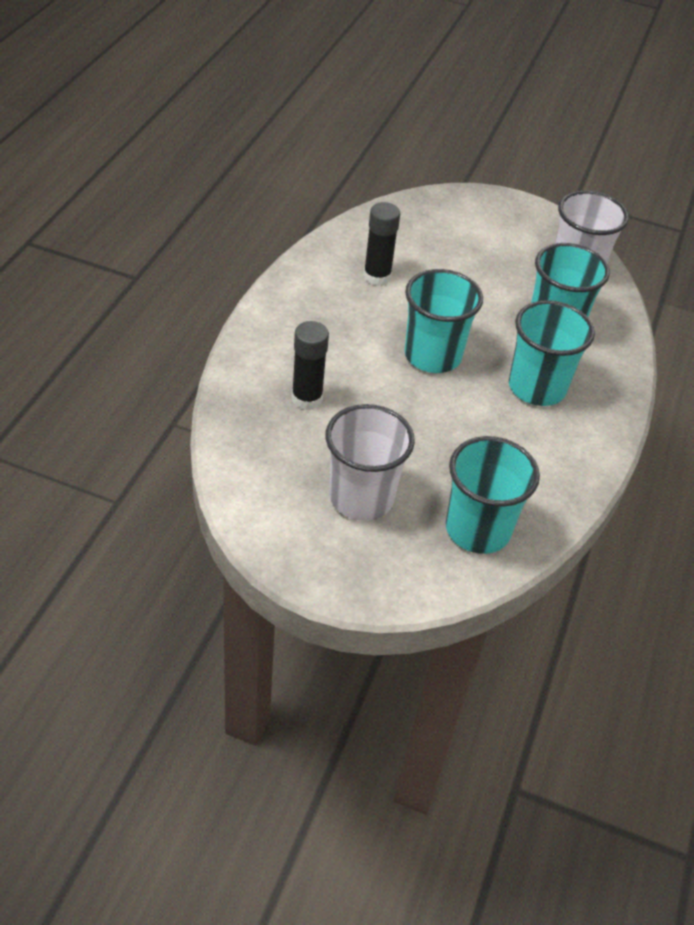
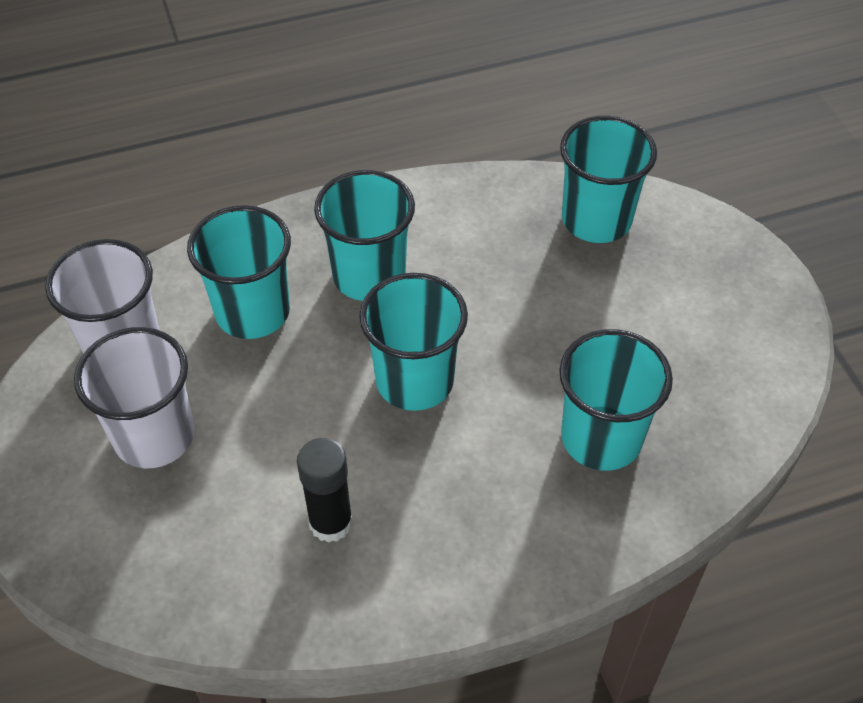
camera: 125 degrees left, 5 degrees up
(307, 398) = (601, 438): black glue stick -> turquoise cup
(361, 497) = (662, 311): white cup -> white cup (154, 436)

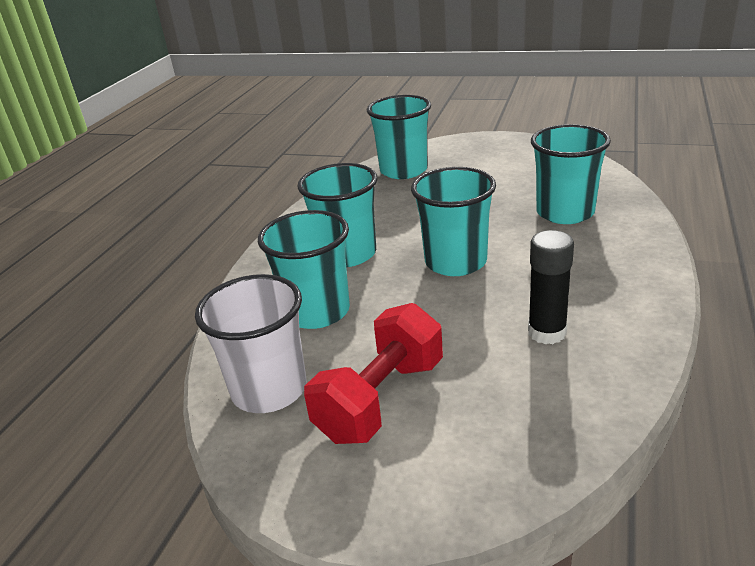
camera: 50 degrees left, 20 degrees down
(154, 436) = (381, 399): white cup -> red dumbbell

